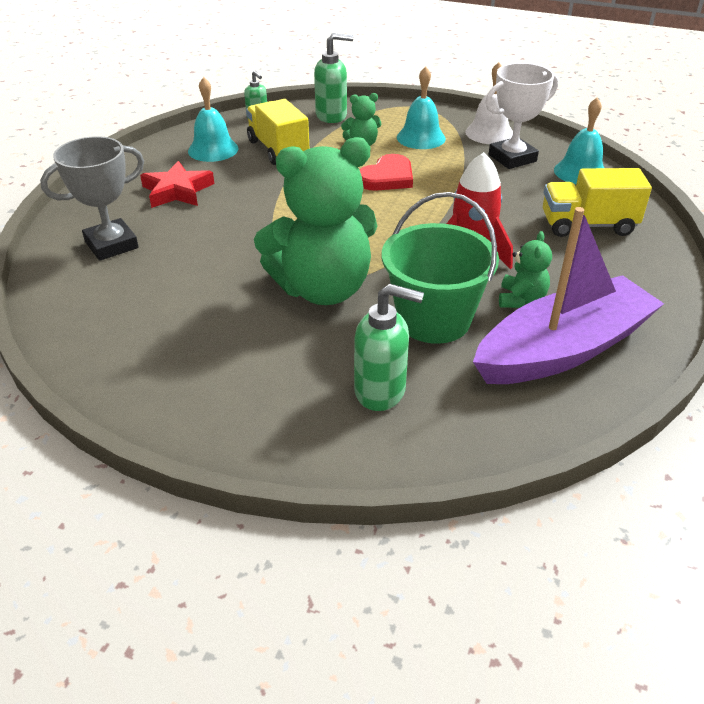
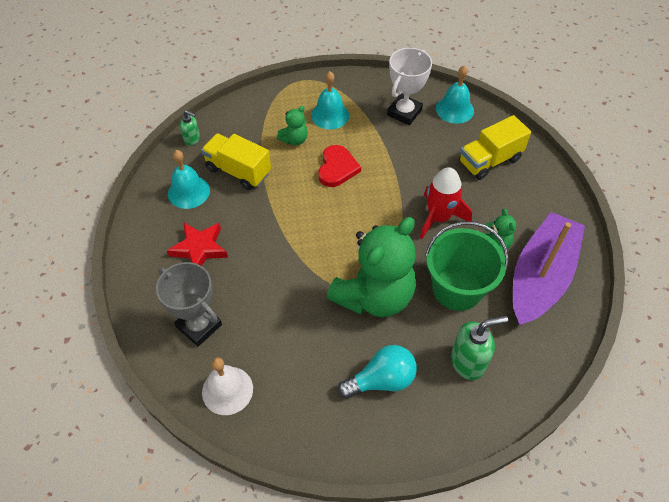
camera: 30 degrees left, 15 degrees up
(111, 245) = (199, 326): grey trophy -> grey trophy turned 75 degrees counterclockwise
(254, 363) = (381, 380): none -> turquoise light bulb
(332, 116) = (248, 116): green soap dispenser -> none
(489, 133) = (372, 91): white bell -> white bell (227, 390)

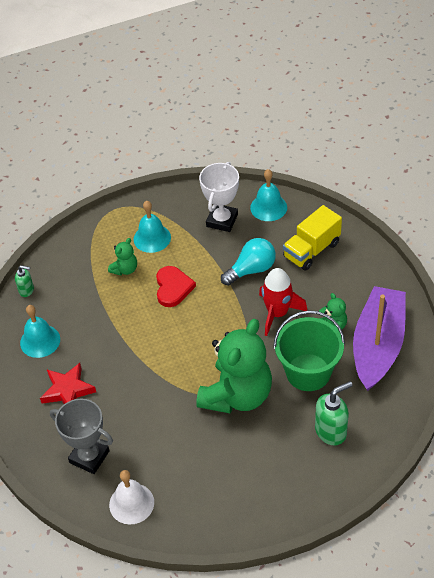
camera: 10 degrees left, 5 degrees down
(238, 171) = (81, 311): yellow truck -> none
(381, 380) = (261, 463): turquoise light bulb -> turquoise light bulb (251, 270)

